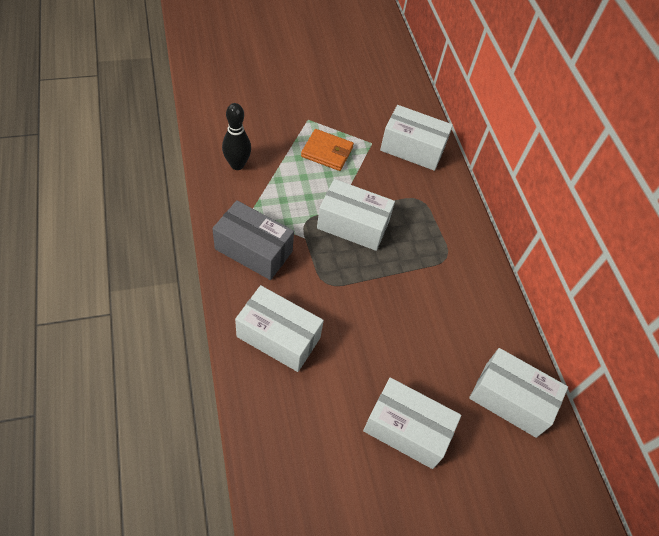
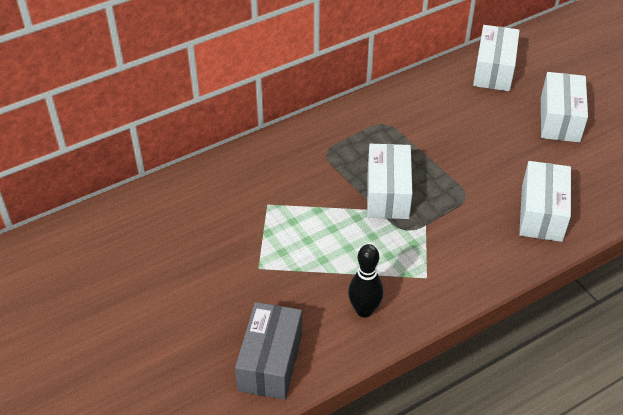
camera: 100 degrees left, 10 degrees down
(253, 250) = (465, 259): grey box -> grey box (270, 362)
(327, 152) = (301, 237): orange wallet -> none
(412, 148) = (258, 170): white box -> none

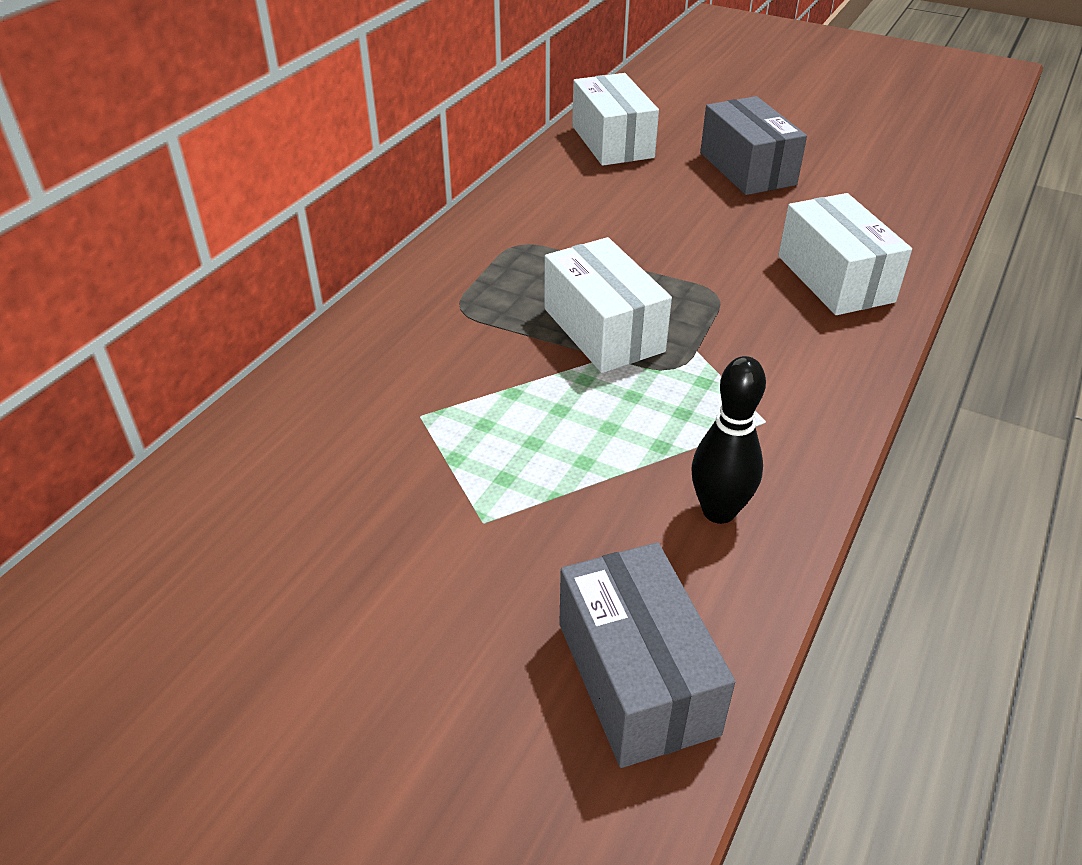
camera: 30 degrees left, 5 degrees down
(560, 119) = (747, 168): white box -> grey box

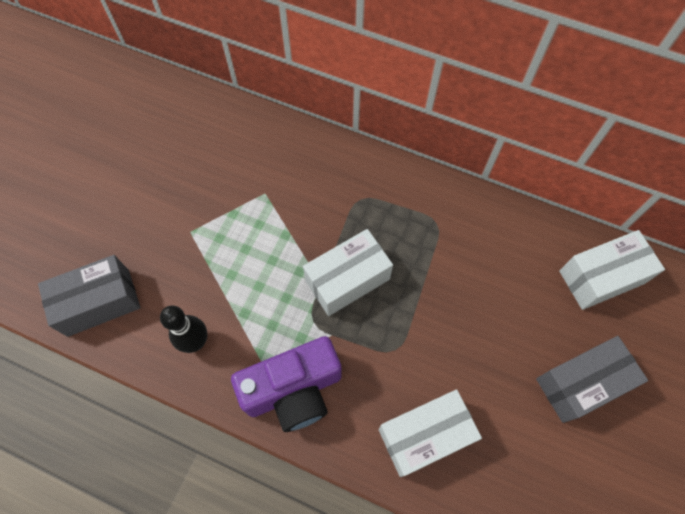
camera: 85 degrees right, 25 degrees up
(792, 393) = (294, 390): none -> purple camera

